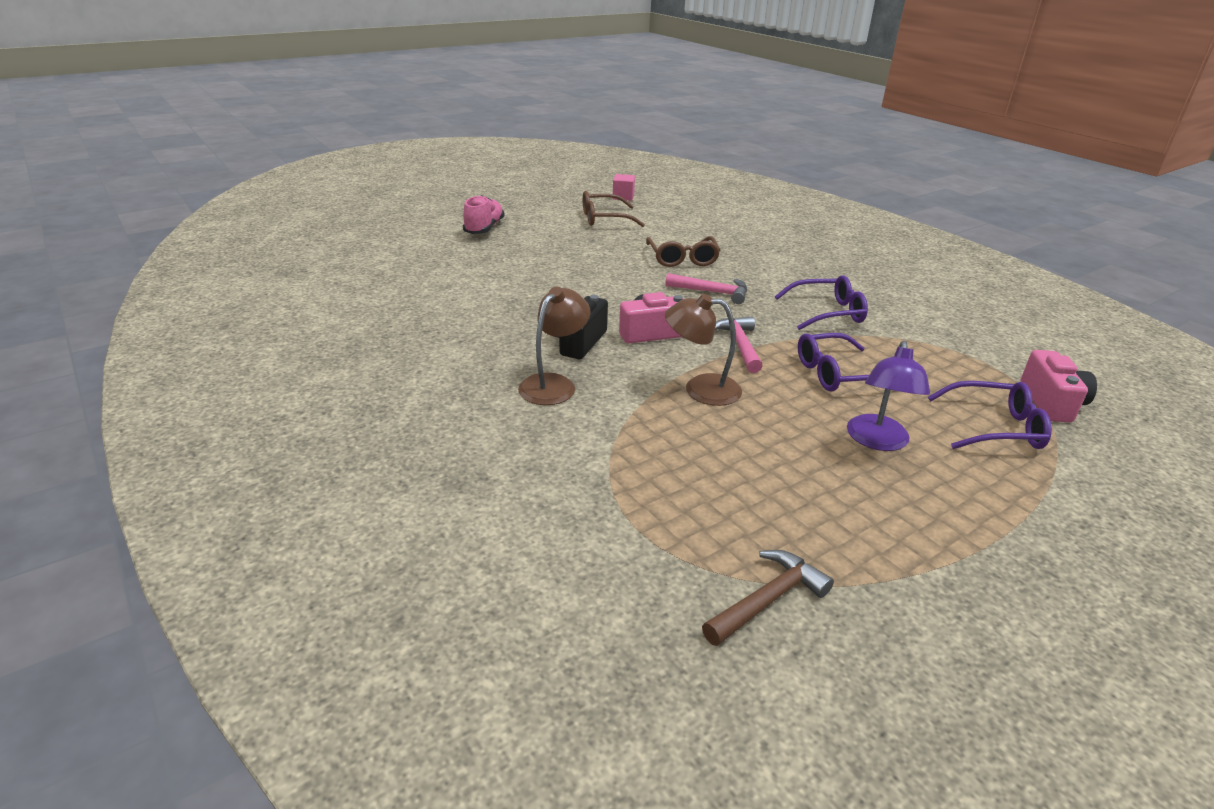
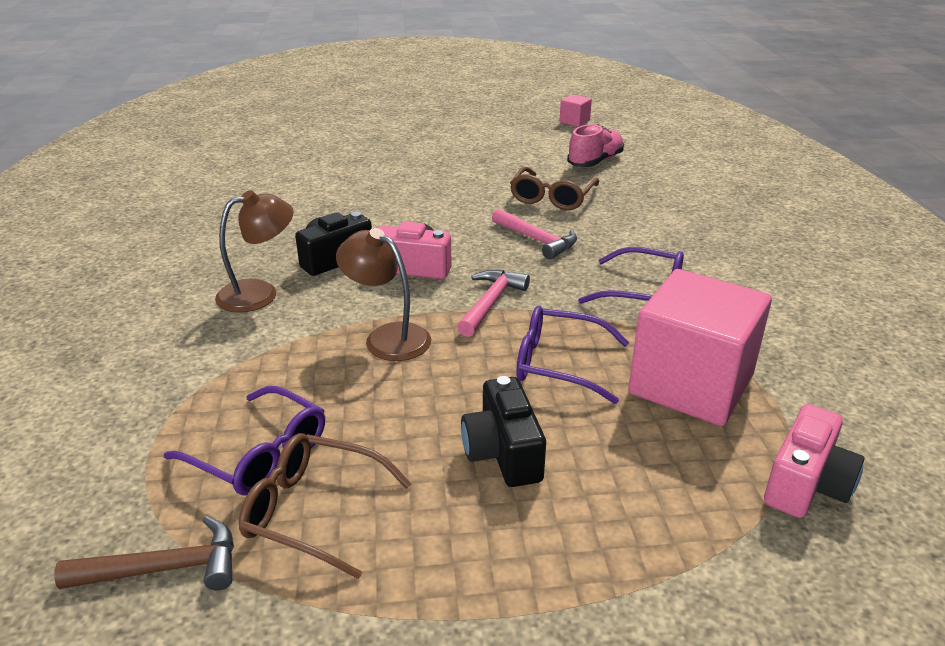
camera: 30 degrees right, 0 degrees up
(484, 228) = (392, 131): pink shoe -> pink shoe (595, 162)
(605, 218) = (524, 141): brown glasses -> brown glasses (315, 511)
(877, 441) = (503, 452): purple lamp -> black camera
(926, 364) = (691, 384): none -> pink cube
(994, 427) = (676, 487): purple glasses -> purple glasses (258, 454)

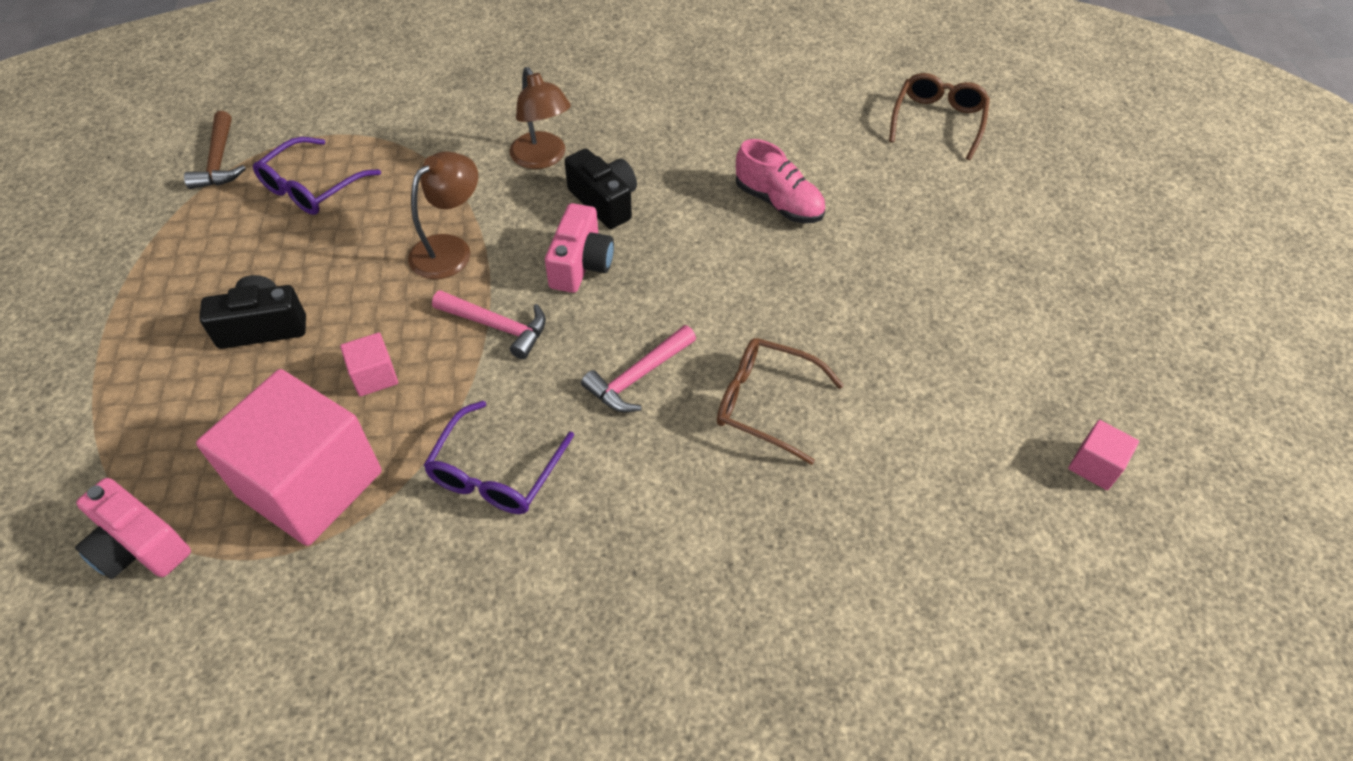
camera: 90 degrees right, 20 degrees up
(315, 511) = (241, 222): brown glasses -> brown glasses (937, 121)
(559, 364) = (374, 376): purple glasses -> pink cube
(595, 162) = (907, 474): pink shoe -> pink shoe (778, 203)

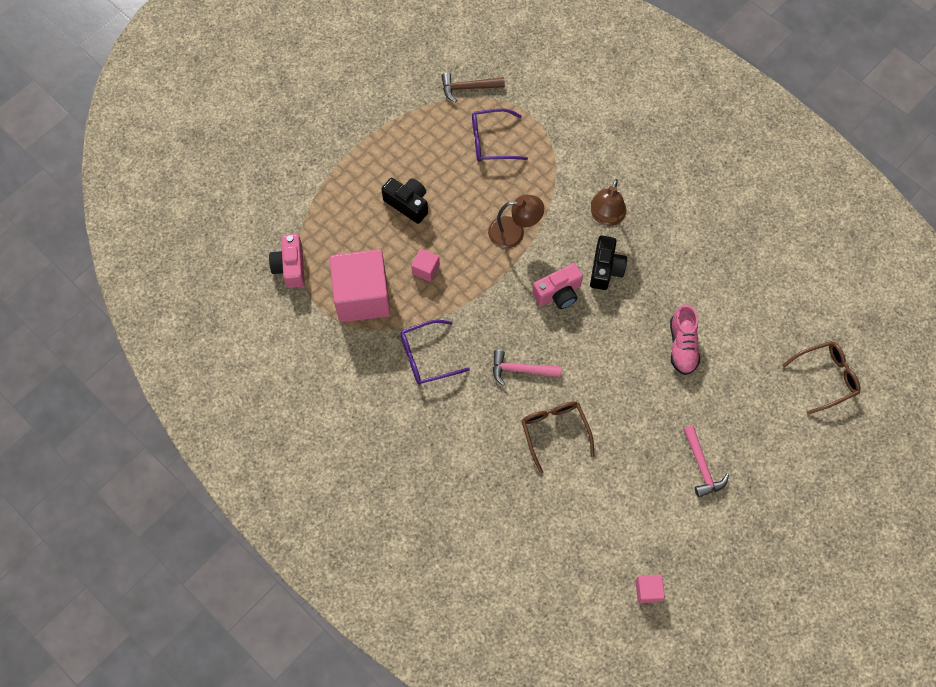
camera: 50 degrees right, 15 degrees up
(219, 161) = (468, 88): brown hammer -> brown hammer turned 45 degrees clockwise
(497, 326) = (493, 291): pink hammer -> pink hammer (701, 466)

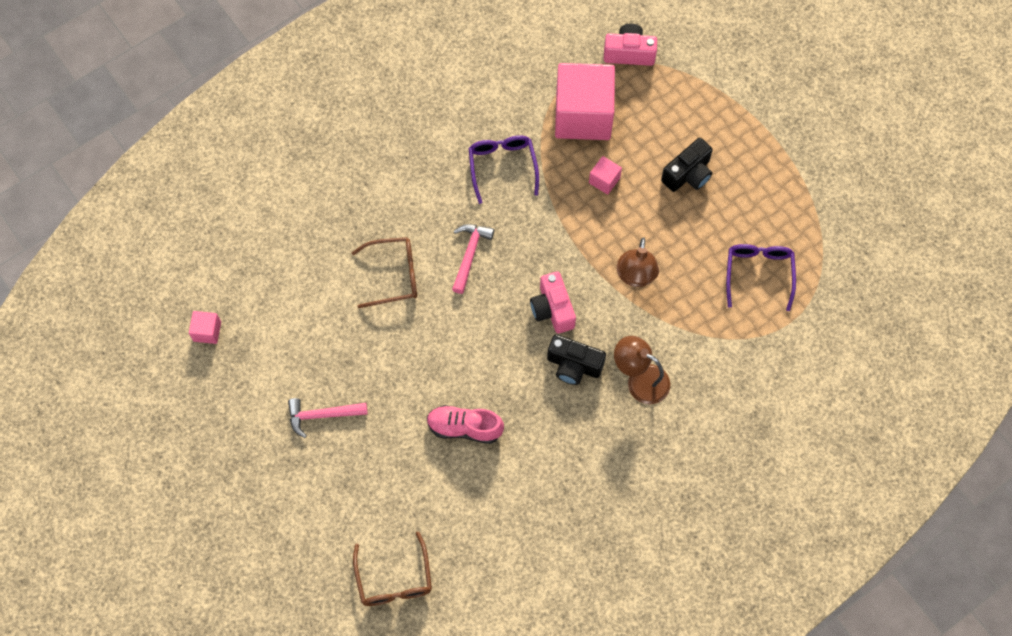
camera: 100 degrees right, 0 degrees up
(468, 88) = (835, 260): brown hammer -> none

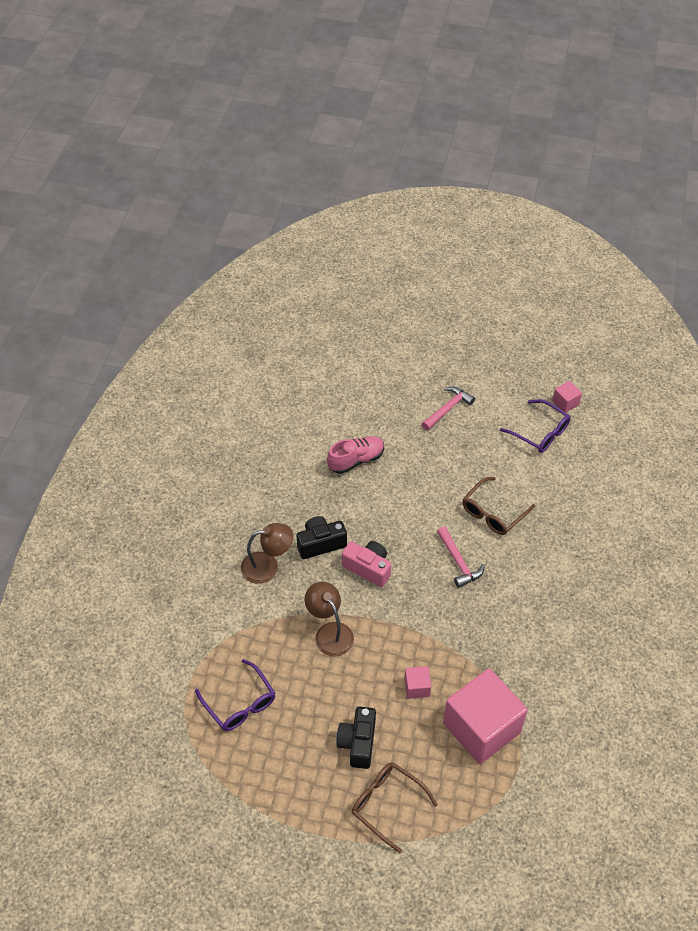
camera: 140 degrees right, 15 degrees down
(394, 578) = (320, 363): brown glasses -> brown glasses (387, 805)
(502, 167) = (499, 639): purple glasses -> purple glasses (540, 432)
(629, 53) = (497, 815): pink camera -> none

